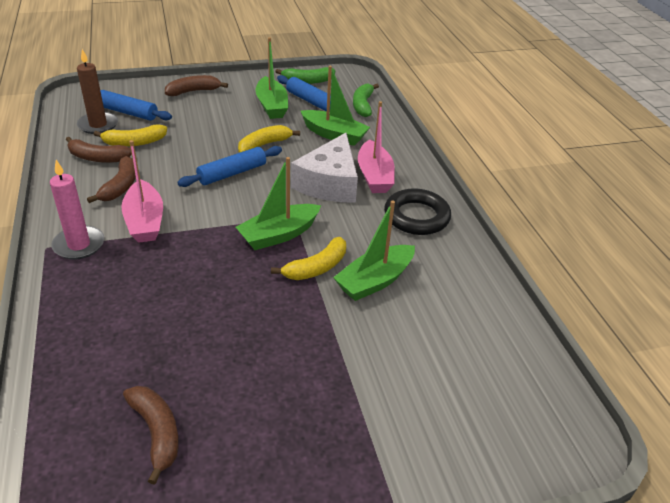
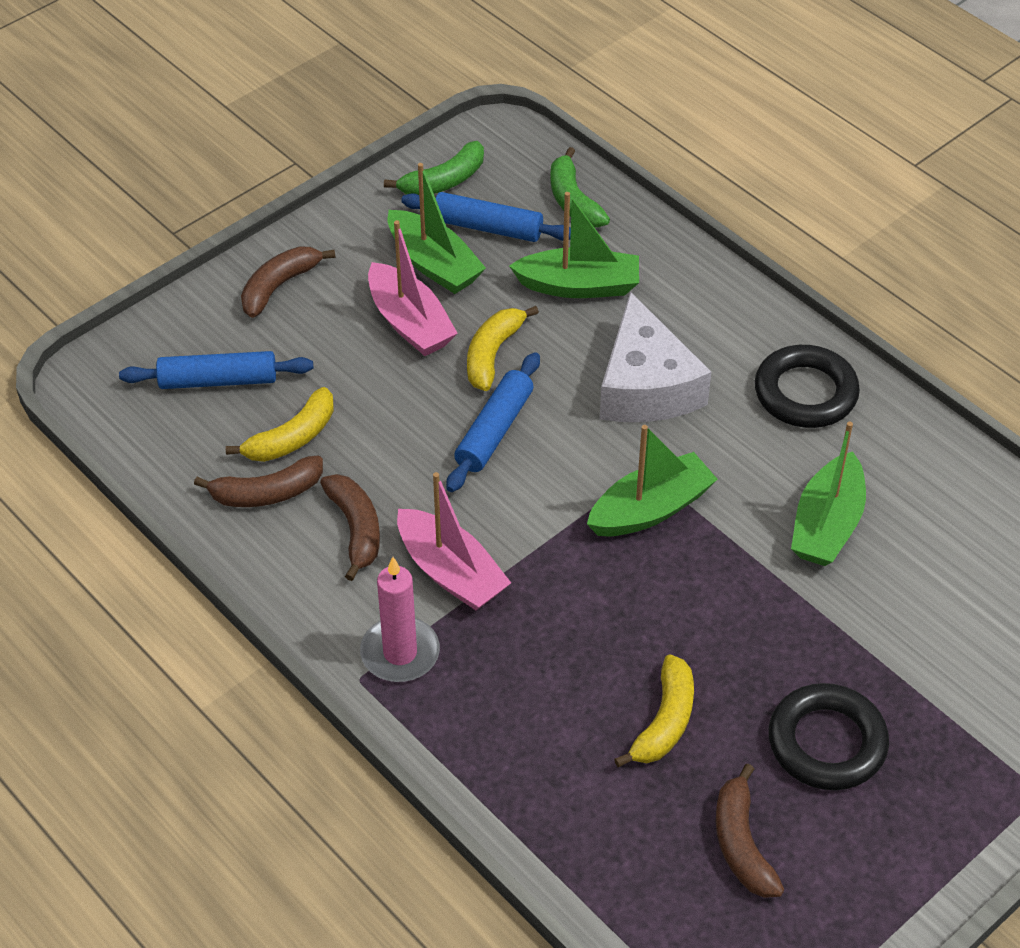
camera: 25 degrees left, 10 degrees up
(98, 125) = (198, 428): brown candle -> none
(156, 432) = (742, 843): brown banana -> brown banana turned 135 degrees counterclockwise
(268, 398) = (827, 742): none -> black ring
(279, 235) = (650, 509): green boat -> green boat turned 150 degrees counterclockwise
(316, 267) = (740, 539): yellow banana -> yellow banana (664, 722)
(374, 176) = (698, 343): pink boat -> pink boat (410, 323)

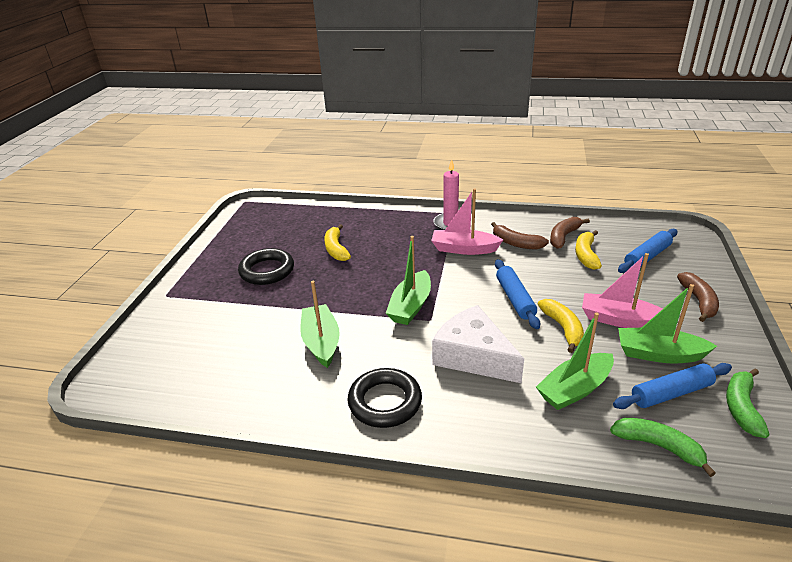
camera: 145 degrees right, 15 degrees down
(742, 843) = (281, 235): brown banana -> none

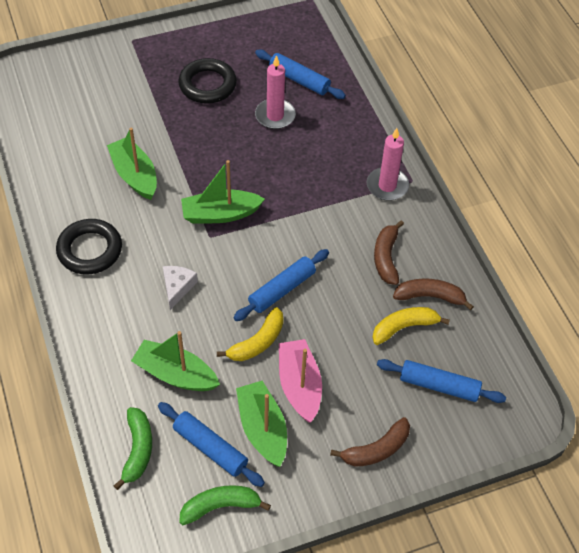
camera: 55 degrees right, 20 degrees up
(314, 228) = (299, 80): none -> blue rolling pin
(321, 342) = (135, 175): green boat -> green boat turned 75 degrees counterclockwise
(336, 249) = (275, 116): yellow banana -> pink candle
(464, 249) = (344, 217): pink boat -> none
(473, 356) = (177, 287): white cheese -> white cheese, size x0.50

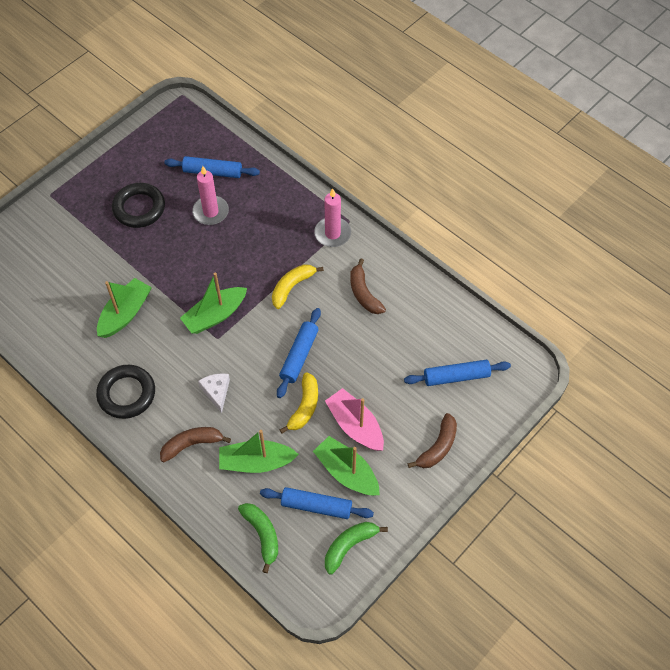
camera: 25 degrees left, 5 degrees up
(135, 175) = (125, 314): green boat -> green boat turned 90 degrees clockwise
(404, 327) = (407, 343): yellow banana -> yellow banana (292, 287)
(430, 297) = (413, 310): brown banana -> brown banana (192, 444)

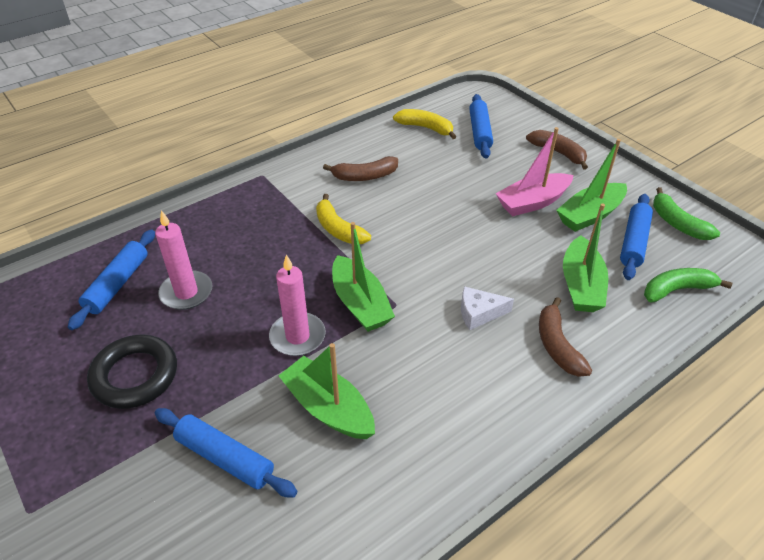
camera: 80 degrees left, 15 degrees down
(127, 394) = (472, 416): black ring -> none
(299, 356) = (437, 234): blue rolling pin -> blue rolling pin (225, 458)
(304, 407) = (507, 237): yellow banana -> yellow banana (426, 128)
(332, 233) = (274, 189): pink candle -> pink candle (297, 336)

